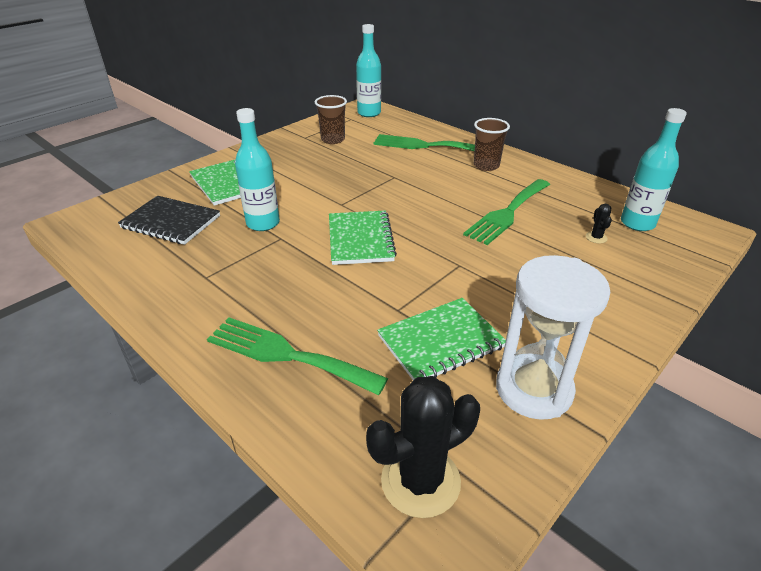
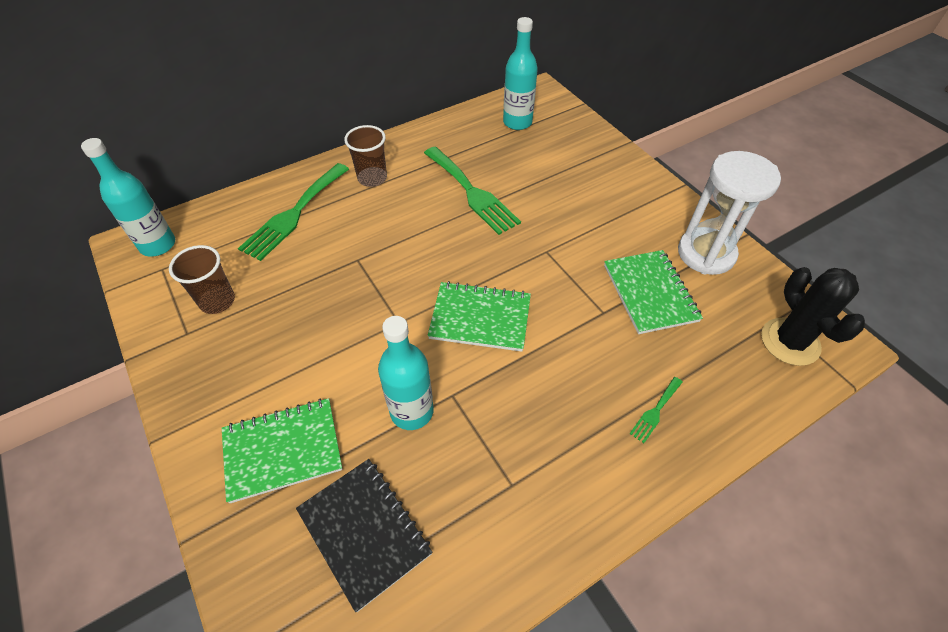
camera: 75 degrees left, 15 degrees up
(171, 222) = (364, 532): black notebook -> black notebook turned 75 degrees counterclockwise
(287, 354) = (655, 411): green fork -> green fork, size x0.45
(596, 237) = (530, 153): black cactus -> none

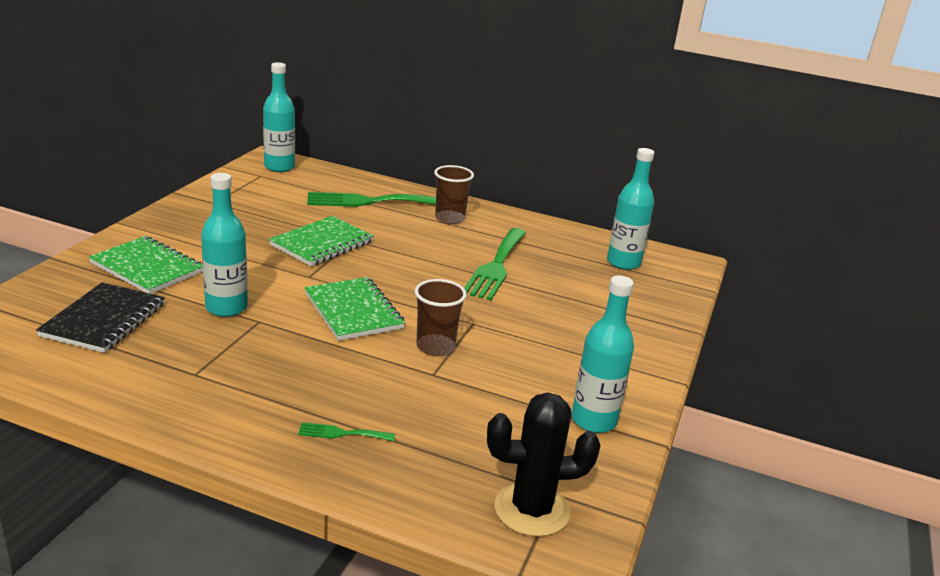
camera: 50 degrees right, 25 degrees down
(217, 301) = (252, 203): brown cup -> brown cup (435, 347)
(650, 293) = (490, 395): green notebook -> green notebook (322, 243)
(706, 253) = (594, 420): white hourglass -> turquoise bottle
(790, 342) = (532, 510): black cactus -> black cactus turned 45 degrees clockwise

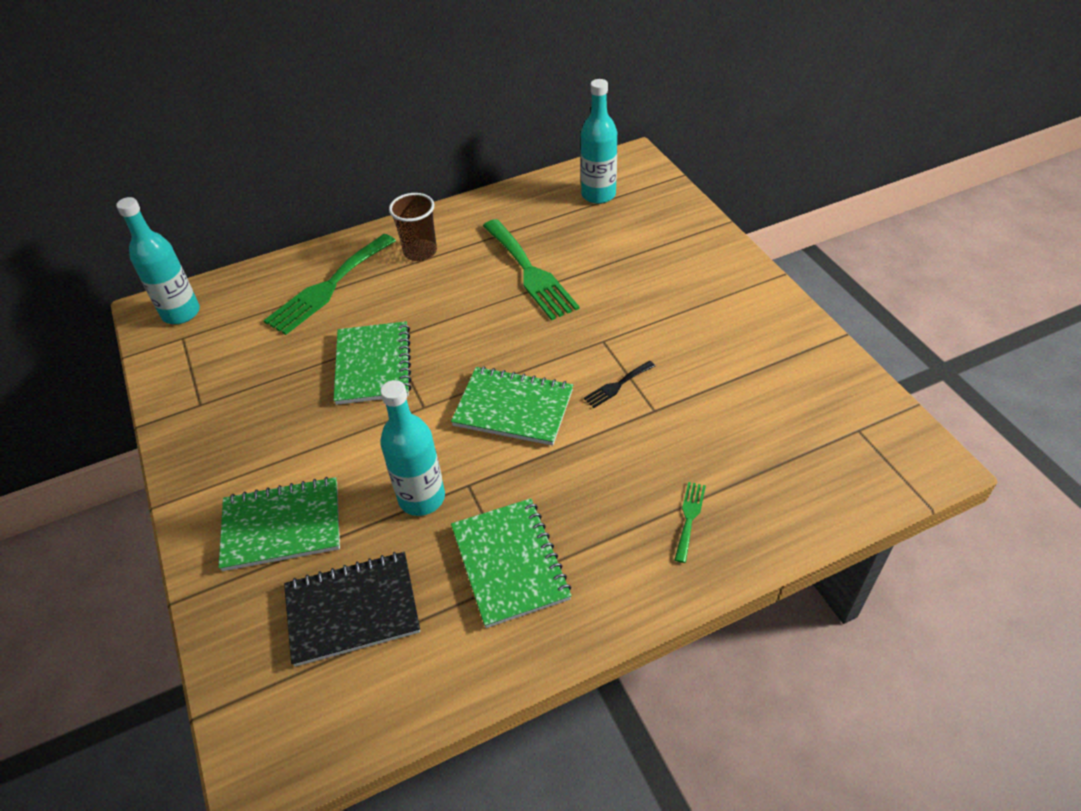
camera: 40 degrees left, 20 degrees up
(103, 320) = (352, 610): black notebook -> black notebook turned 75 degrees counterclockwise
(206, 366) = (509, 563): none -> green notebook
(342, 433) = (689, 517): green fork -> green fork turned 150 degrees clockwise
(435, 347) = (617, 385): brown cup -> black fork
(532, 510) = (866, 455): black cactus -> none
(594, 420) = (790, 353): turquoise bottle -> none

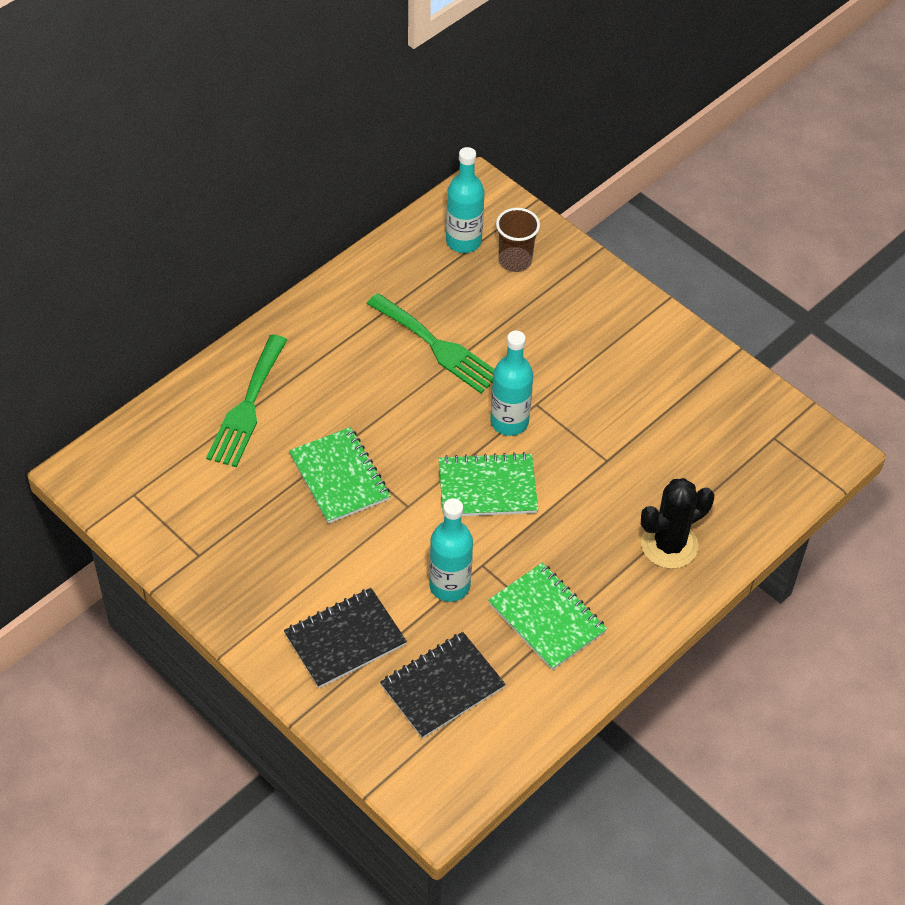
camera: 25 degrees left, 5 degrees up
(181, 313) = (113, 469): turquoise bottle -> turquoise bottle (509, 422)
(282, 526) = (345, 640): green notebook -> black notebook
(420, 252) = (317, 346): brown cup -> brown cup (515, 261)
(617, 385) = (567, 445): black fork -> none
(689, 517) = (669, 545): green fork -> black cactus

